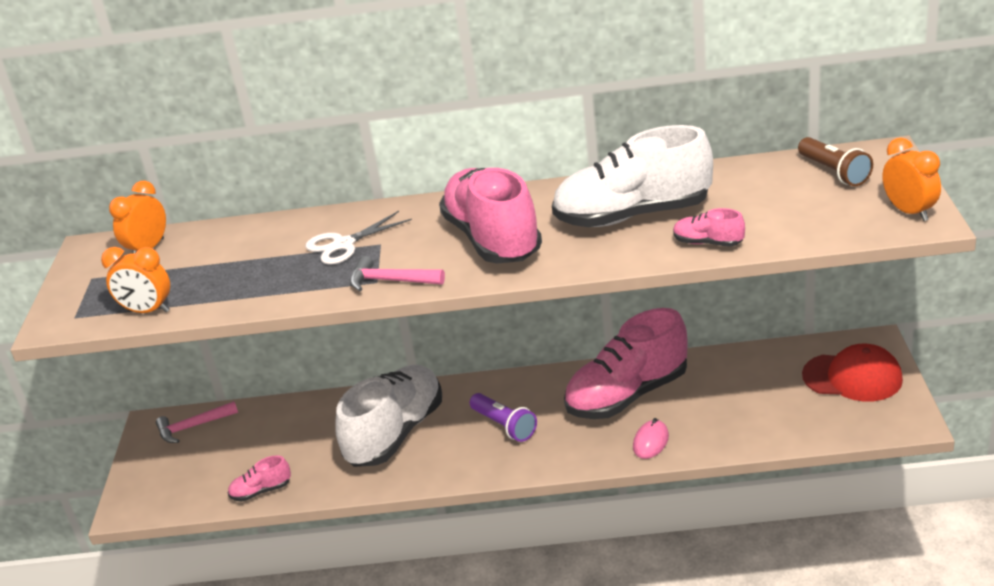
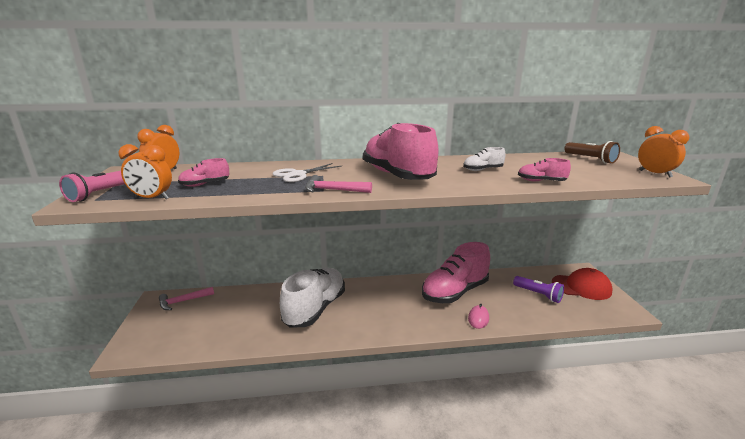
camera: 10 degrees left, 10 degrees down
(77, 304) = (100, 194): none -> pink flashlight
(261, 491) = (223, 343): pink shoe -> pink shoe (205, 184)
(504, 426) = (384, 306): purple flashlight -> purple flashlight (538, 294)
(632, 216) = (482, 170): white shoe -> white shoe, size x0.43

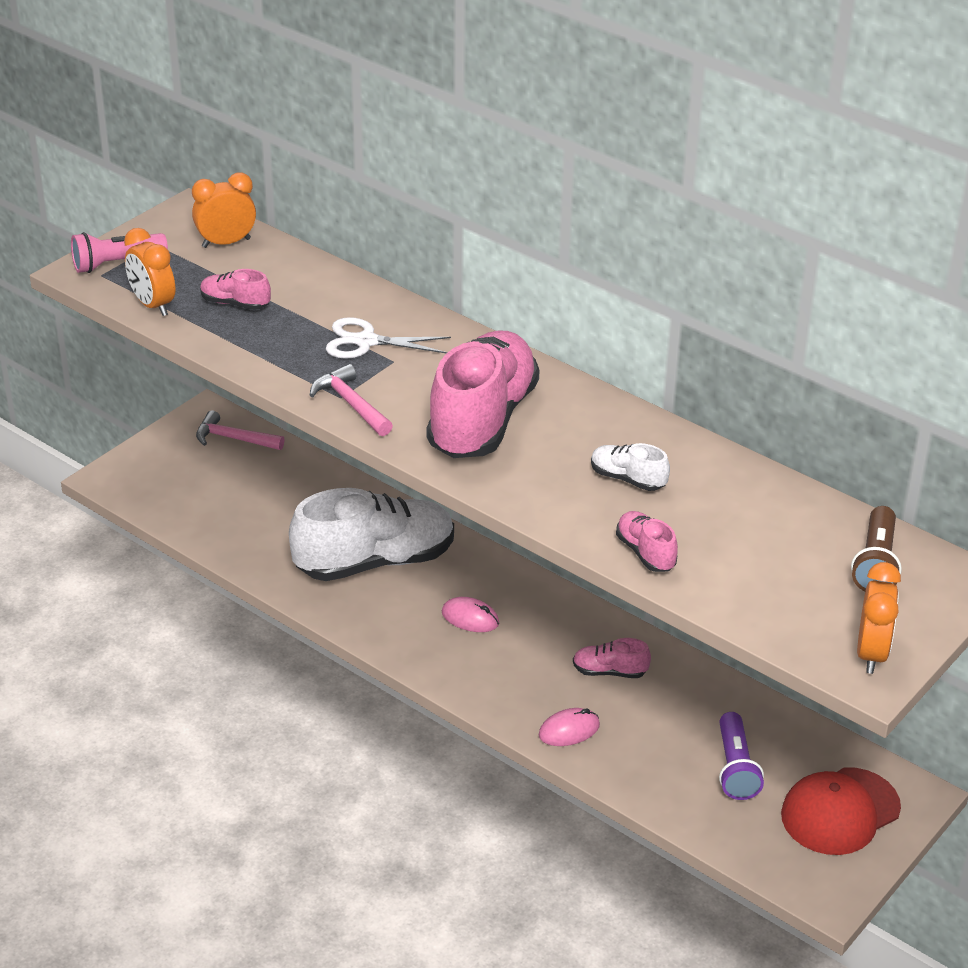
camera: 45 degrees right, 15 degrees up
(382, 305) = (470, 618): none -> pink mouse
(455, 292) = (609, 671): pink shoe -> pink shoe, size x0.43
(581, 287) = (840, 811): red cap -> red cap turned 90 degrees clockwise

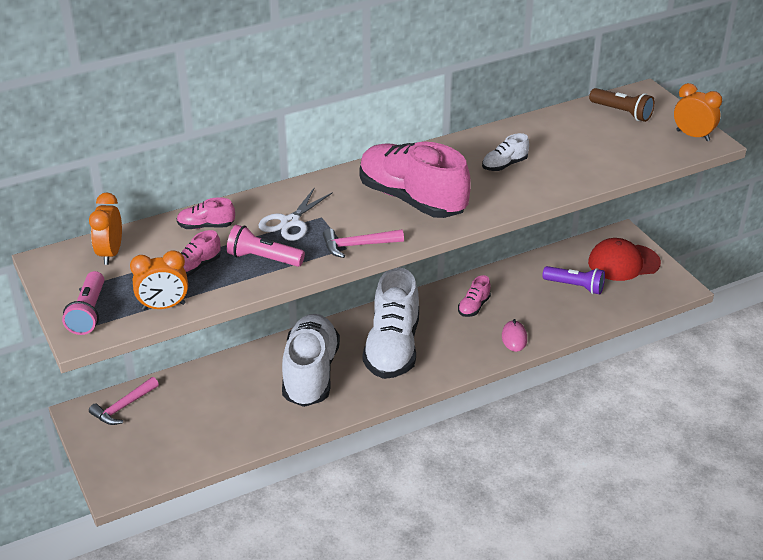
camera: 65 degrees left, 0 degrees up
(280, 344) = (263, 259): none -> pink flashlight
(470, 618) = (392, 348): pink mouse -> white shoe
(645, 553) = (575, 178): pink shoe -> pink shoe (206, 226)
(840, 811) = (623, 262): red cap -> red cap turned 90 degrees clockwise

